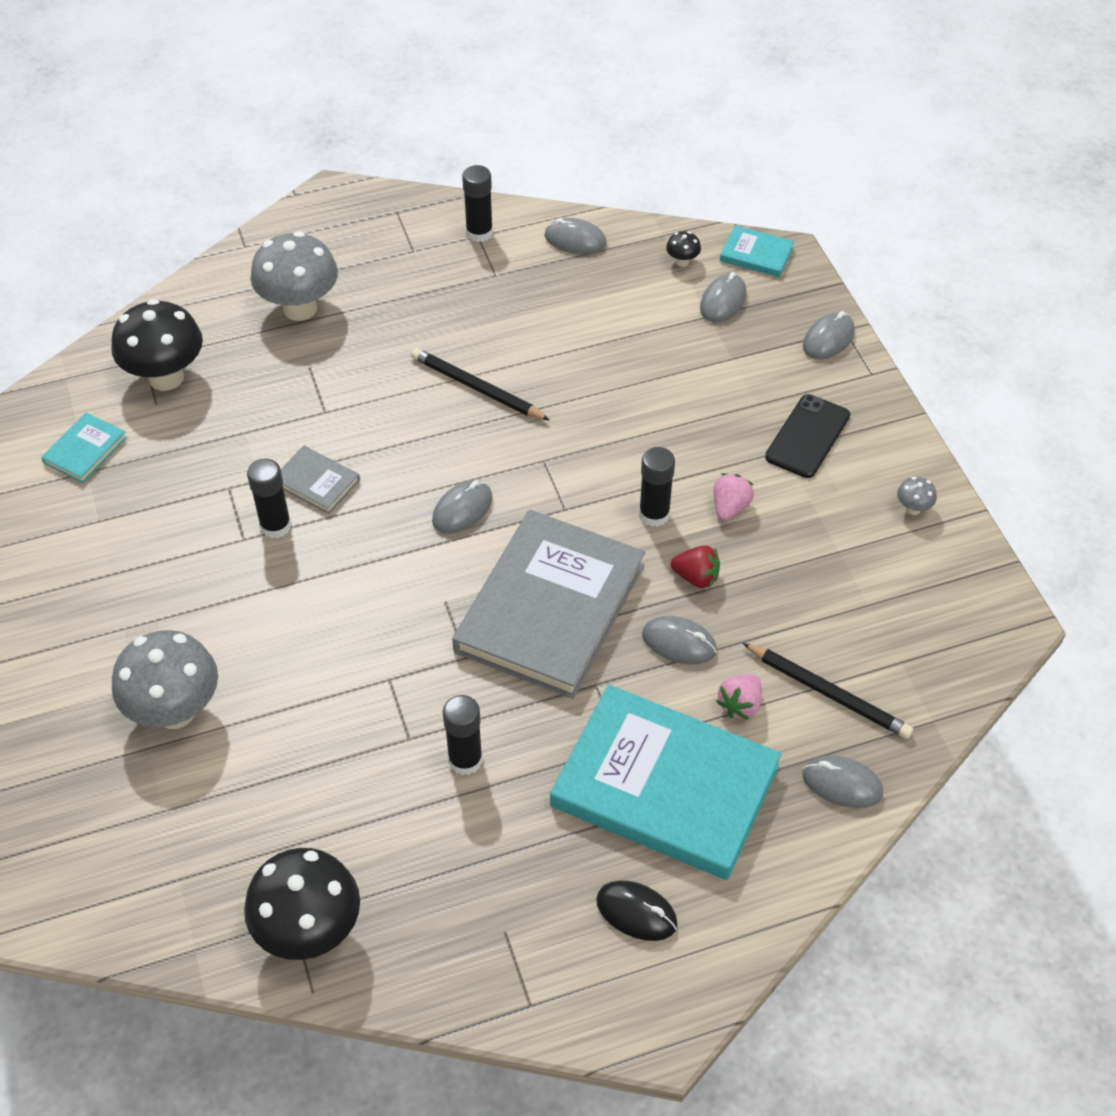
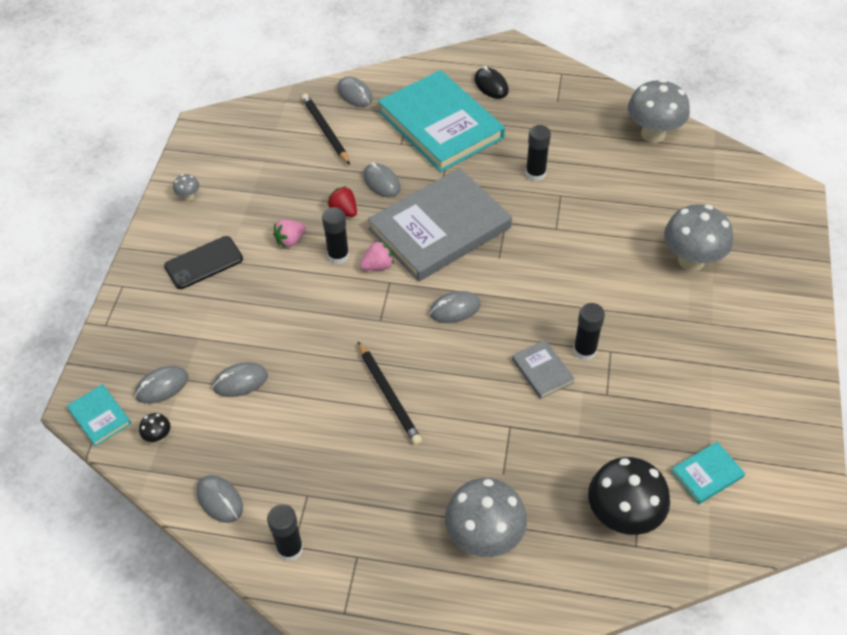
camera: 150 degrees left, 0 degrees up
(309, 931) = (653, 134): black mushroom -> grey mushroom
(740, 705) = (374, 143): pink strawberry -> pink strawberry (378, 266)
(828, 339) = (123, 323): grey mouse -> grey mouse (240, 382)

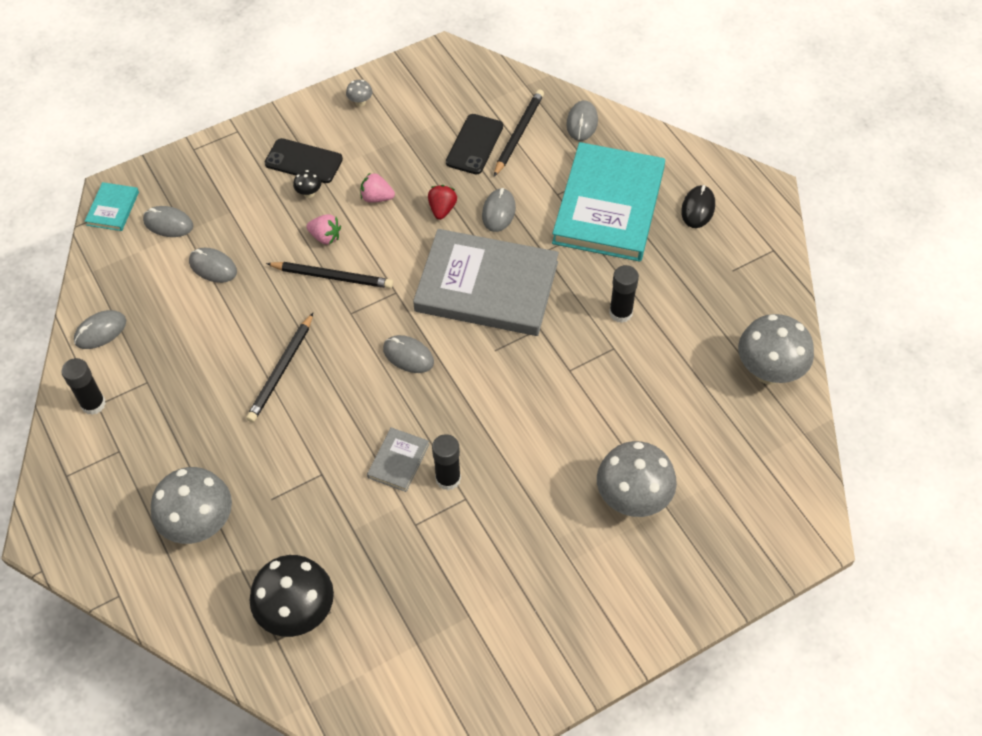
camera: 50 degrees right, 5 degrees up
(158, 436) = (124, 255): black mushroom -> black mushroom (309, 193)
(220, 500) = (100, 331): grey mouse -> grey mouse turned 45 degrees clockwise
(306, 158) = (474, 144): none -> black phone
(334, 311) = (332, 277): none -> black pencil
(338, 255) = (391, 239): black glue stick -> none
(378, 266) = (405, 273): pink strawberry -> pink strawberry (325, 237)
(707, 474) = (393, 653): turquoise book -> none

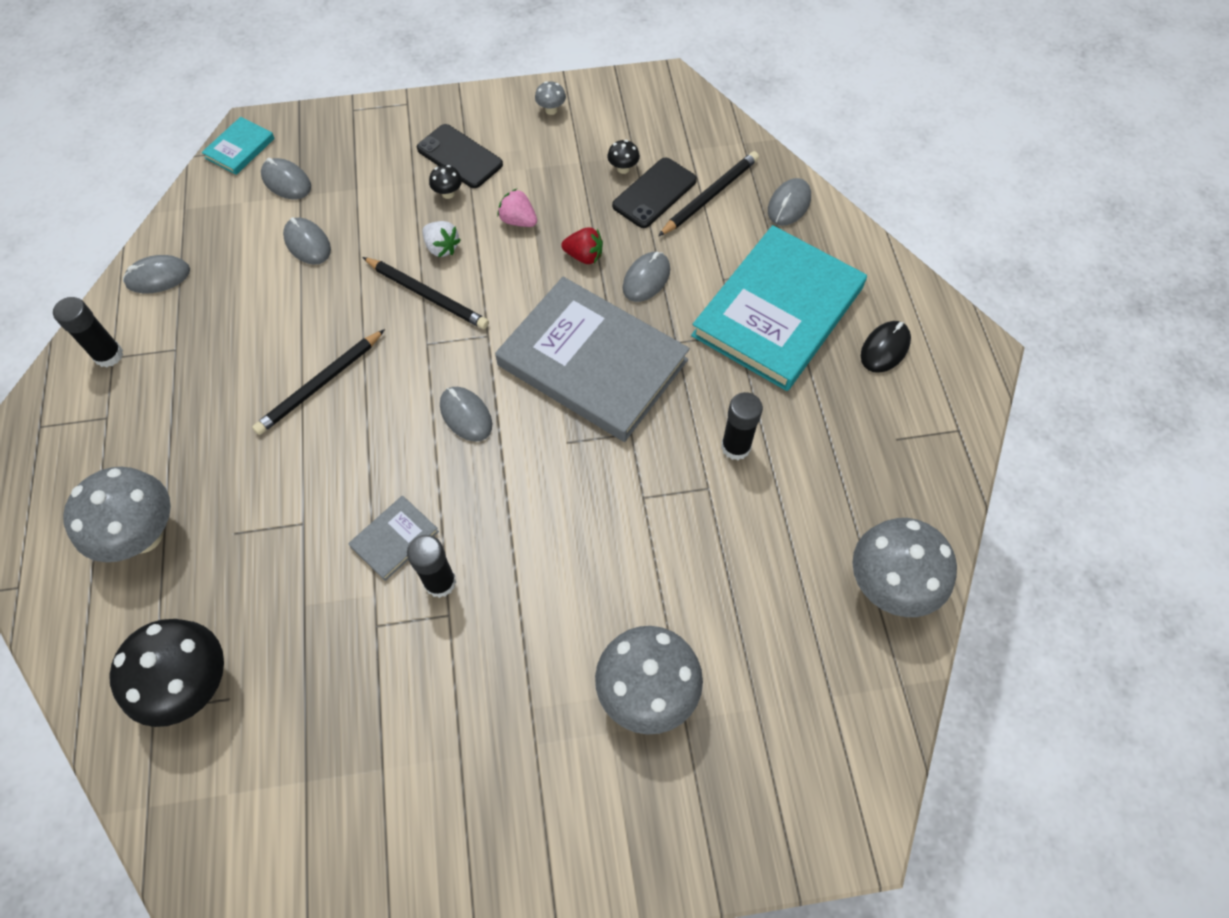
camera: 20 degrees right, 5 degrees up
(325, 237) = (442, 247): pink strawberry -> white strawberry
(441, 132) = (623, 169): none -> black mushroom
(442, 209) = (584, 256): red strawberry -> red strawberry turned 75 degrees clockwise

